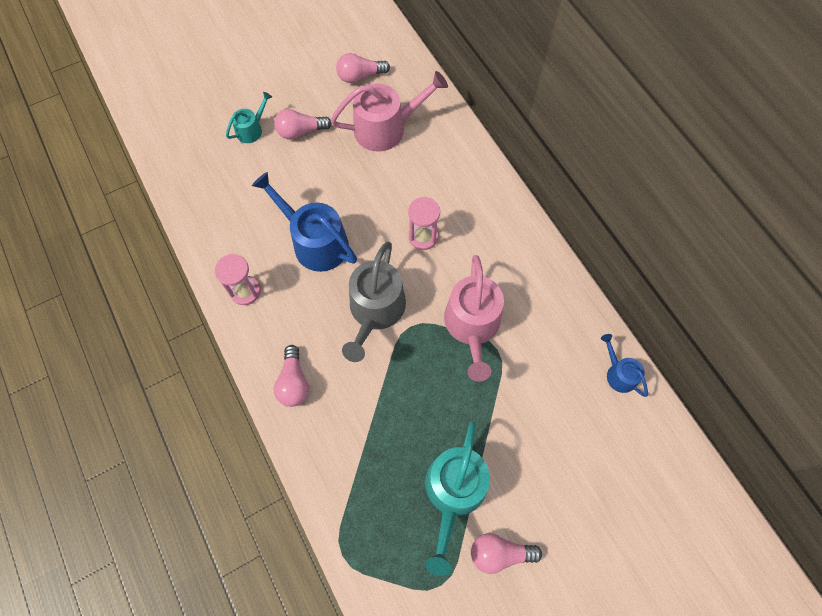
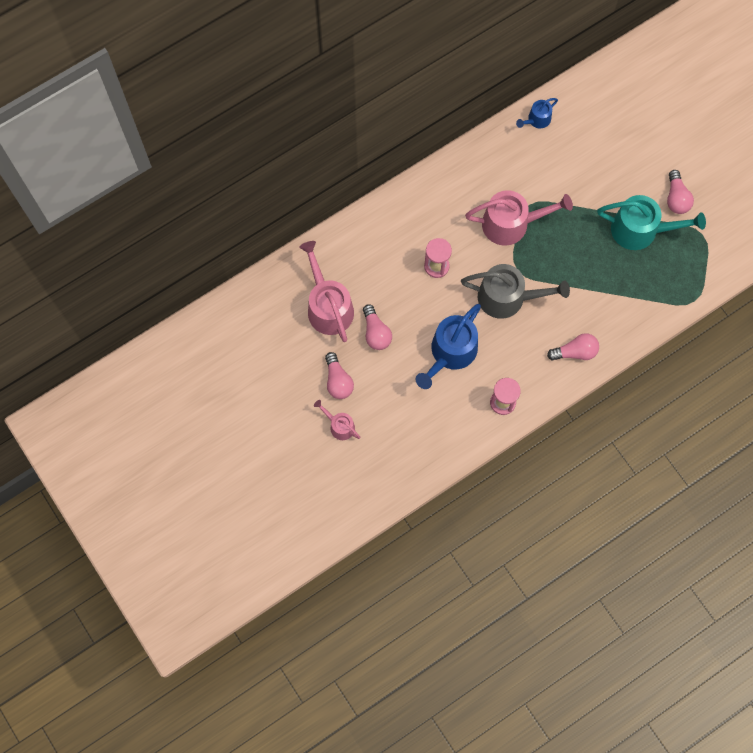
camera: 95 degrees left, 5 degrees up
(251, 129) = (339, 426): turquoise watering can -> pink watering can
(360, 76) = (270, 336): pink light bulb -> pink light bulb (376, 333)

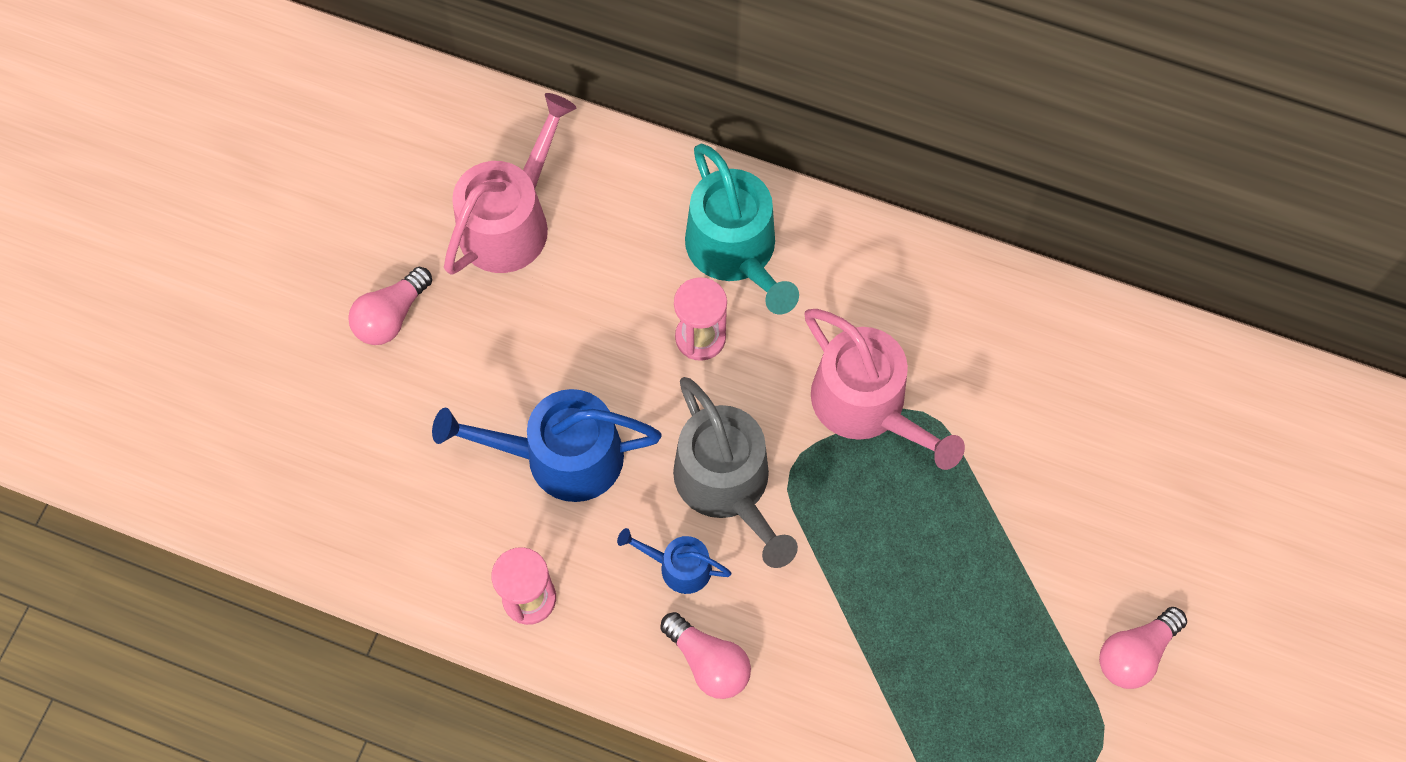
camera: 55 degrees right, 5 degrees down
(339, 426) = (315, 367): pink watering can -> none
(376, 333) = (515, 320): pink light bulb -> none
(537, 120) = (1089, 326): blue watering can -> blue watering can (679, 566)
(640, 230) = (1024, 629): turquoise watering can -> turquoise watering can (735, 251)

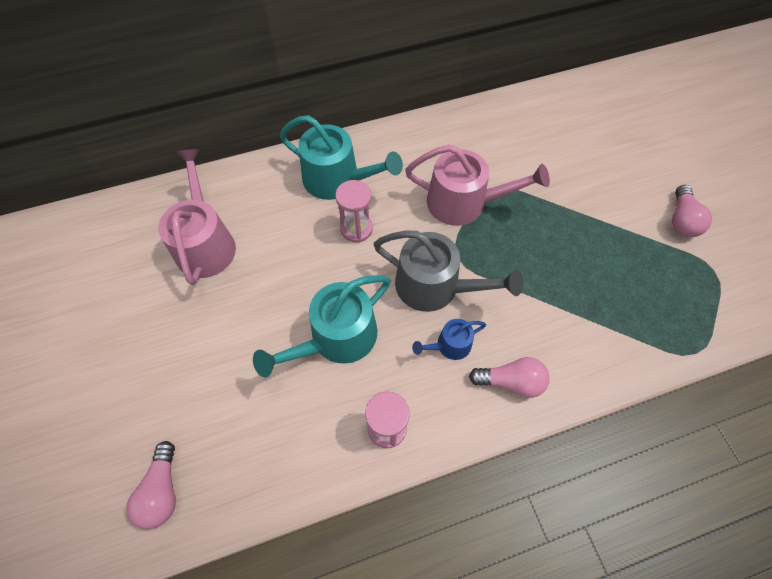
camera: 40 degrees left, 5 degrees down
(391, 316) = (174, 338): pink light bulb -> pink light bulb (162, 491)
(561, 456) = (337, 338): blue watering can -> turquoise watering can

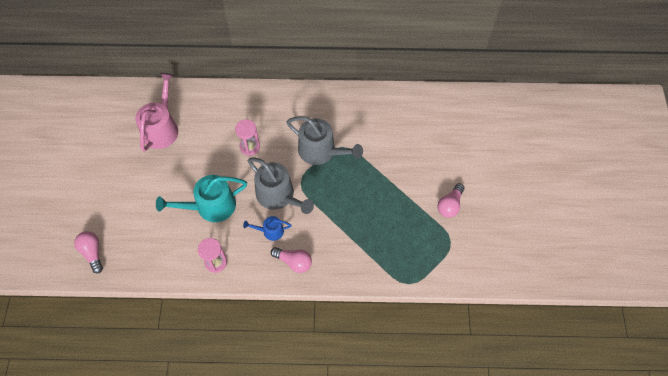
camera: 20 degrees right, 0 degrees up
(162, 491) = (92, 252): pink light bulb -> pink light bulb turned 135 degrees clockwise
(337, 179) = (252, 112): turquoise watering can -> none
(464, 203) = (321, 151): pink watering can -> grey watering can

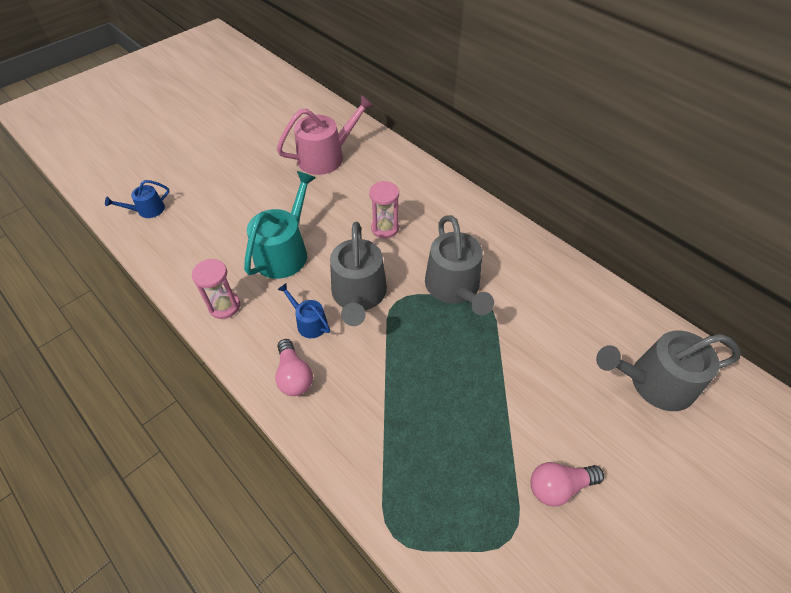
camera: 45 degrees right, 10 degrees down
(92, 252) = (147, 210): pink light bulb -> blue watering can
(211, 206) = (284, 252): turquoise watering can -> turquoise watering can turned 90 degrees clockwise
(448, 125) = (654, 383): none -> grey watering can

